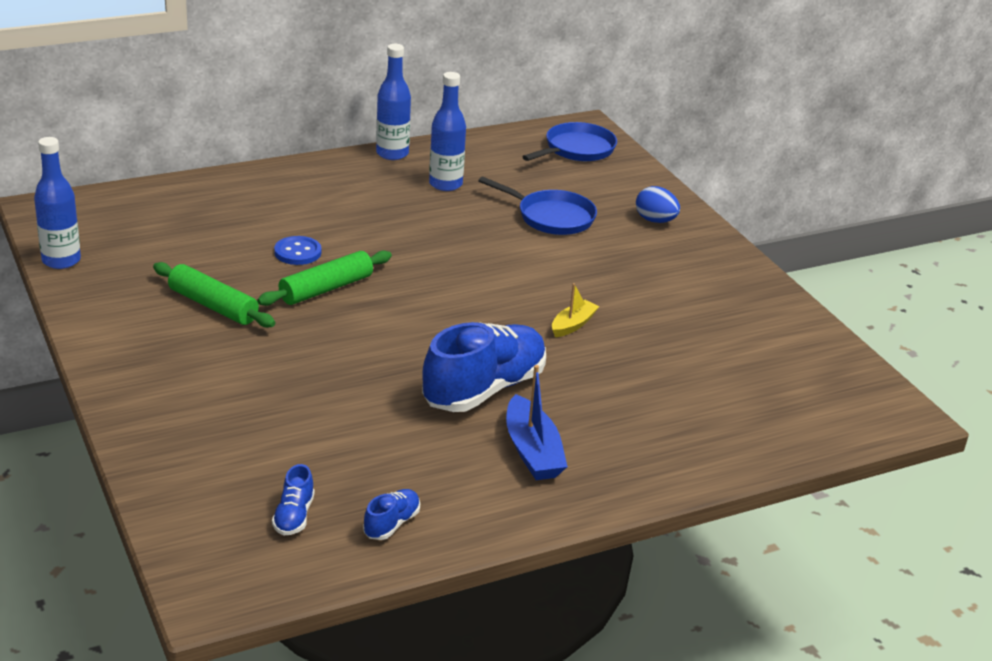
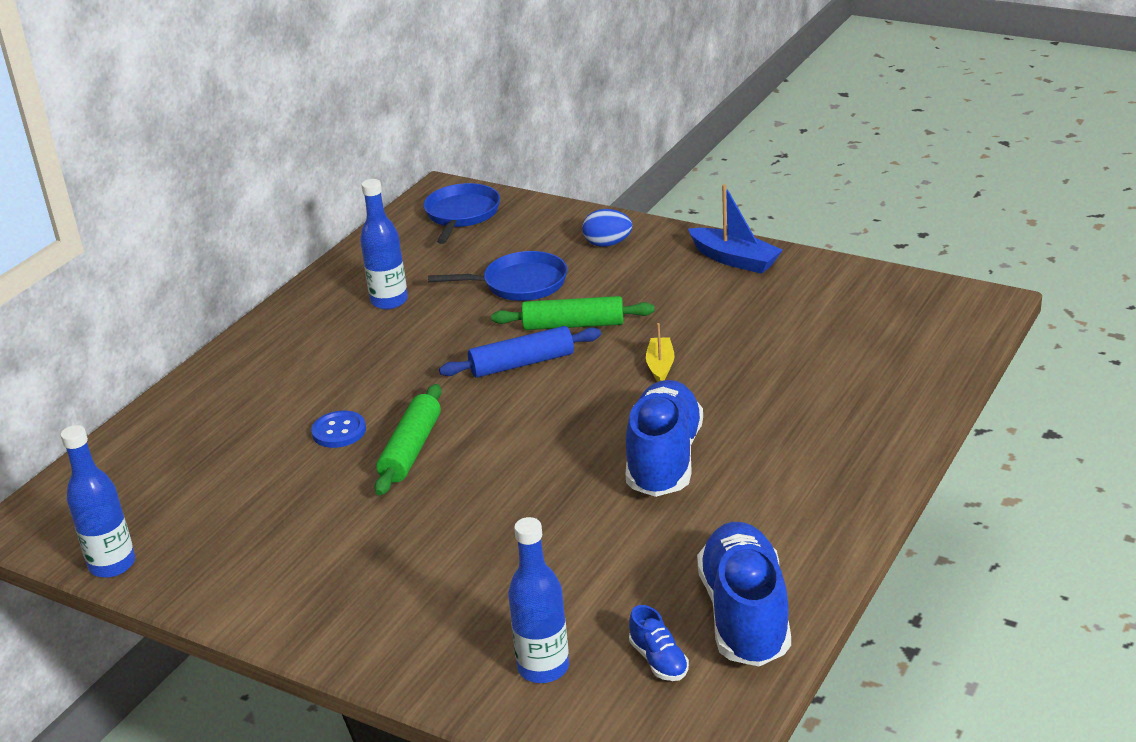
camera: 30 degrees left, 0 degrees up
(213, 306) = (327, 523): green rolling pin -> green rolling pin (573, 325)
(391, 524) = (745, 615): blue shoe -> blue shoe, size x2.27
(392, 154) = (302, 297): blue bottle -> blue bottle (543, 667)
(477, 272) = (522, 363): none -> blue rolling pin
(532, 451) = (770, 488): blue boat -> blue boat (735, 260)

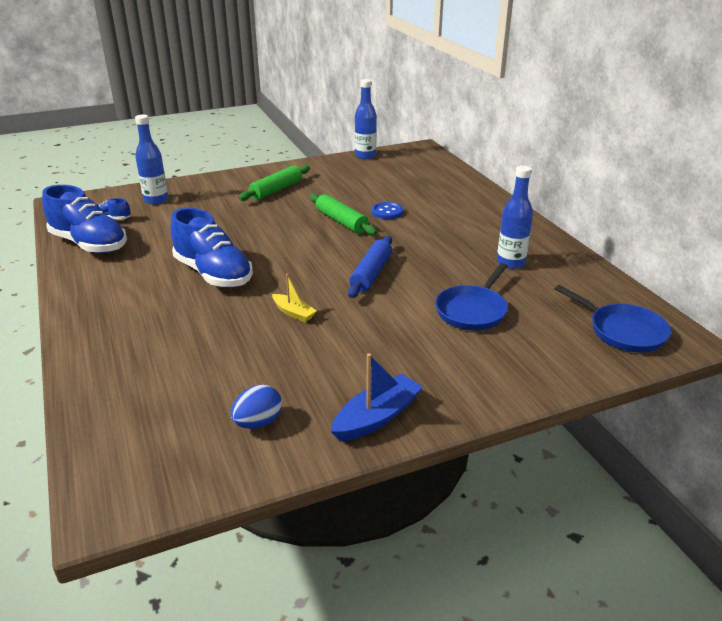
camera: 125 degrees right, 0 degrees up
(573, 325) = (388, 306): green rolling pin -> green rolling pin (276, 190)
(607, 244) = (487, 371): blue egg -> blue egg (258, 423)
(735, 260) = (377, 417): blue boat -> blue boat turned 150 degrees clockwise

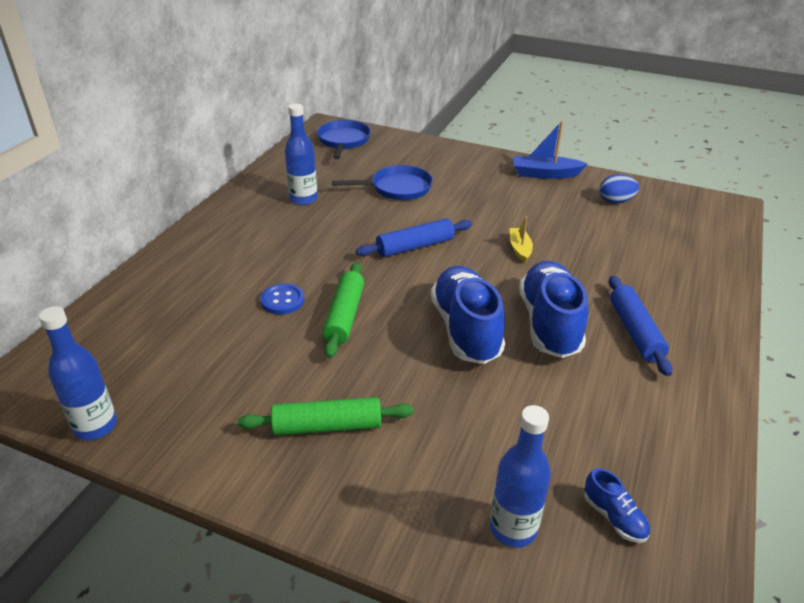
camera: 135 degrees left, 5 degrees up
(89, 244) = (670, 467): blue shoe -> blue shoe (465, 329)
(147, 297) = (635, 331): none -> blue rolling pin

